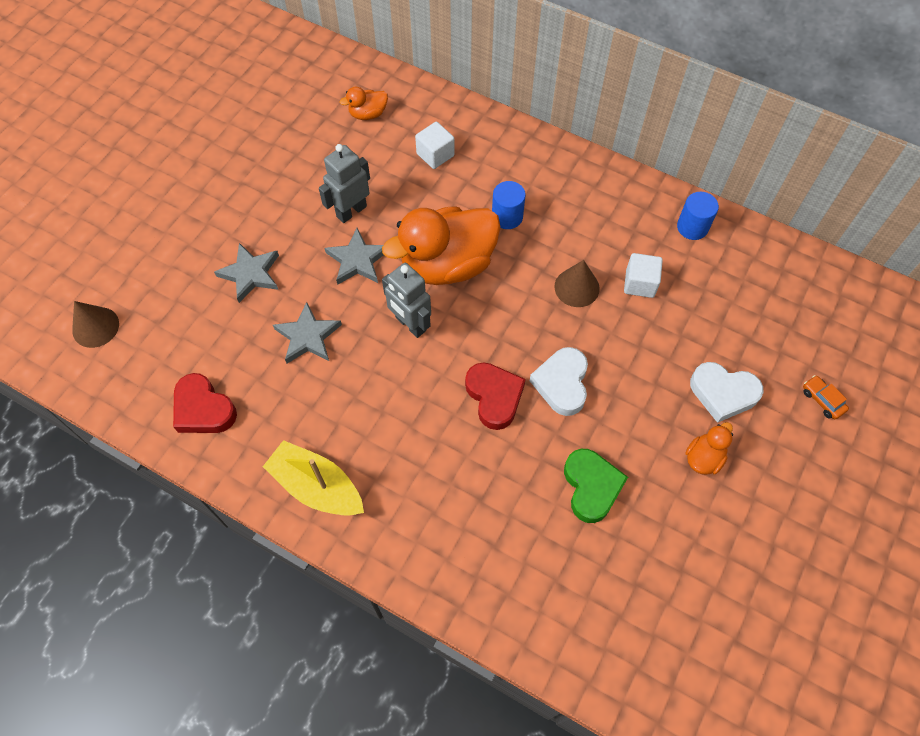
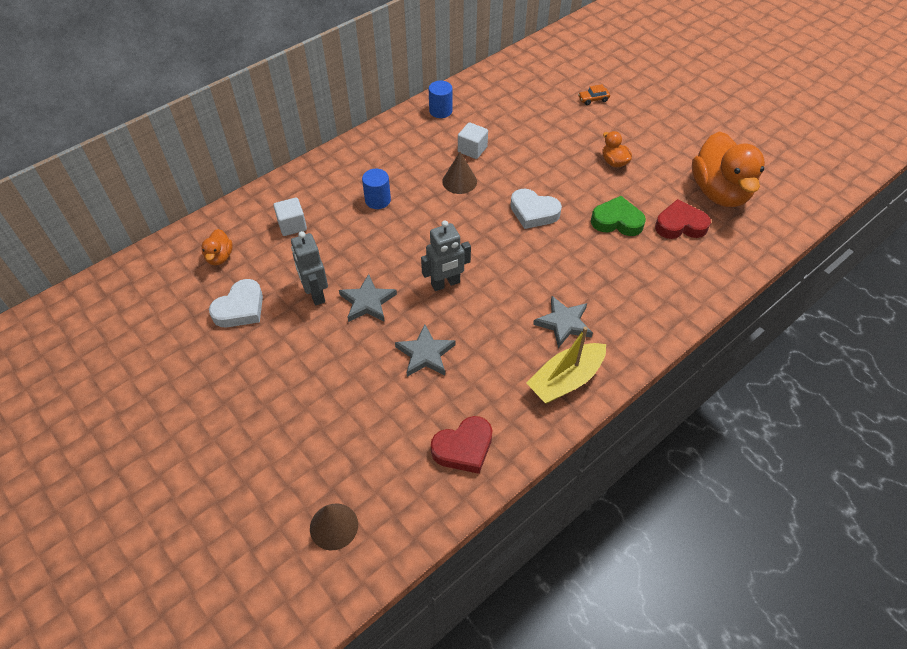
camera: 70 degrees left, 10 degrees down
(250, 274) = (341, 382): grey star -> grey star (564, 323)
(447, 264) = (402, 246): orange duck -> orange duck (719, 192)
(494, 397) = (529, 251): red heart -> red heart (680, 225)
(723, 393) = (572, 139): white heart -> white heart (240, 308)

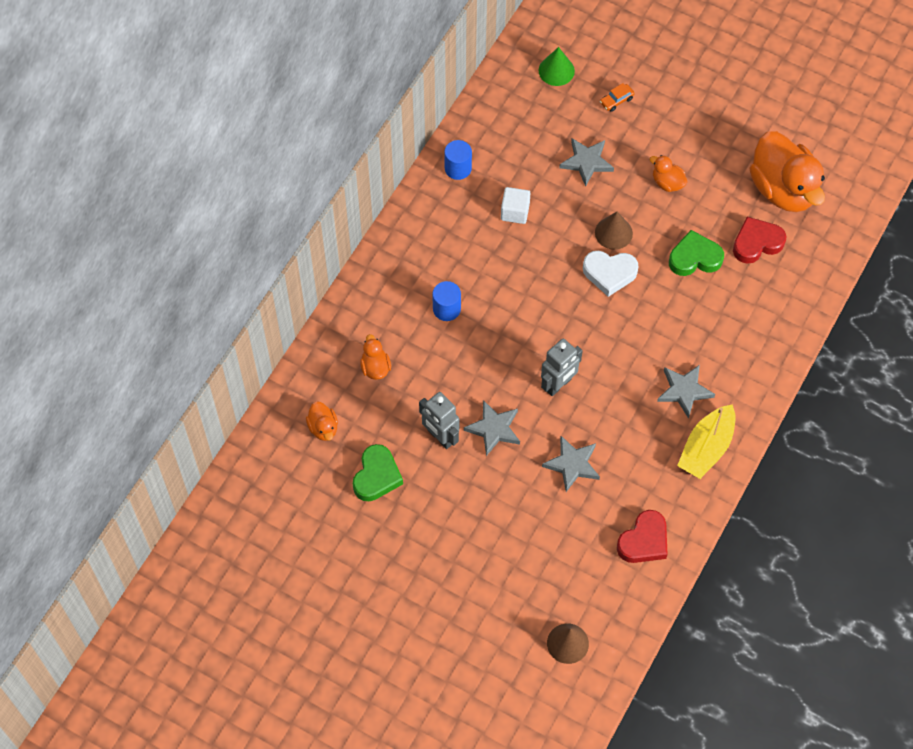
camera: 20 degrees left, 10 degrees up
(240, 308) = (376, 476): white heart -> green heart
(292, 225) = (375, 367): white cube -> orange duck
(459, 181) = (519, 258): brown cone -> brown cone (613, 233)
(549, 132) = (586, 162): none -> grey star
(552, 71) = (556, 70): none -> green cone

